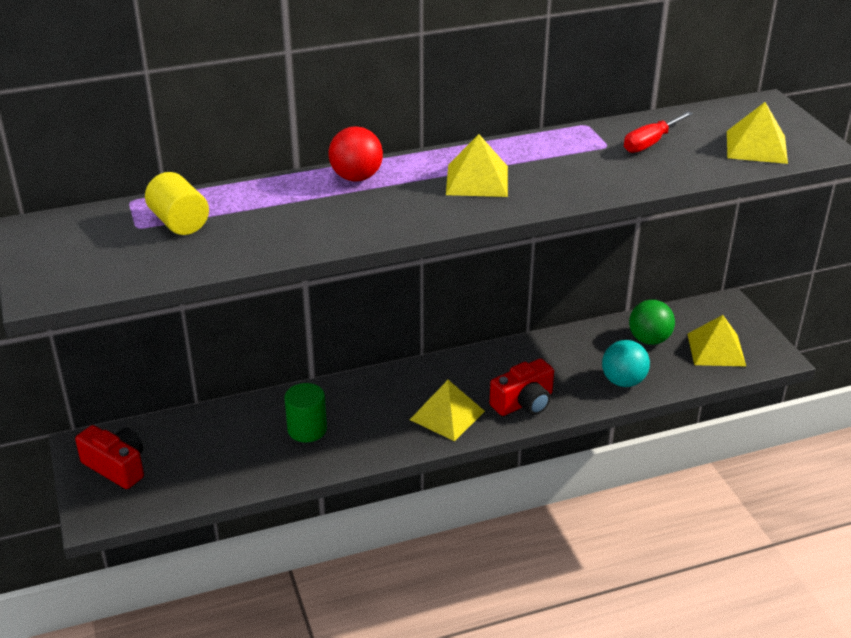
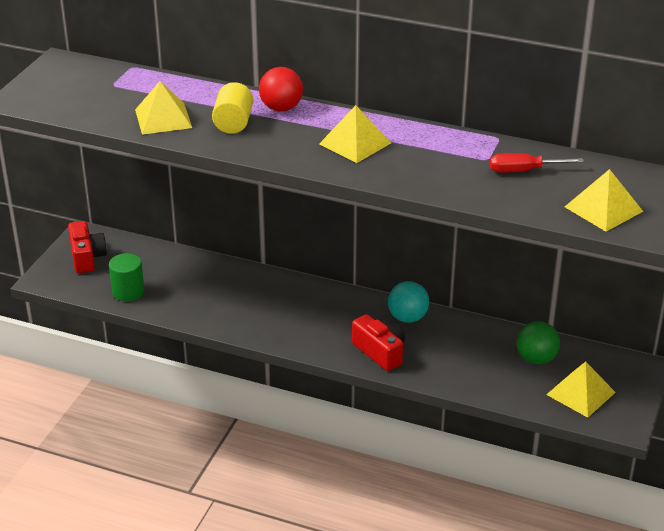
camera: 40 degrees right, 0 degrees up
(179, 222) = (138, 92): yellow cylinder -> yellow cylinder (233, 123)
(307, 429) = (218, 293): green cylinder -> green cylinder (128, 292)
(447, 415) = (317, 332): yellow pyramid -> yellow pyramid (163, 118)
(524, 403) = (380, 352): red camera -> red camera turned 135 degrees counterclockwise
(623, 381) = (473, 376): turquoise ball -> turquoise ball (407, 318)

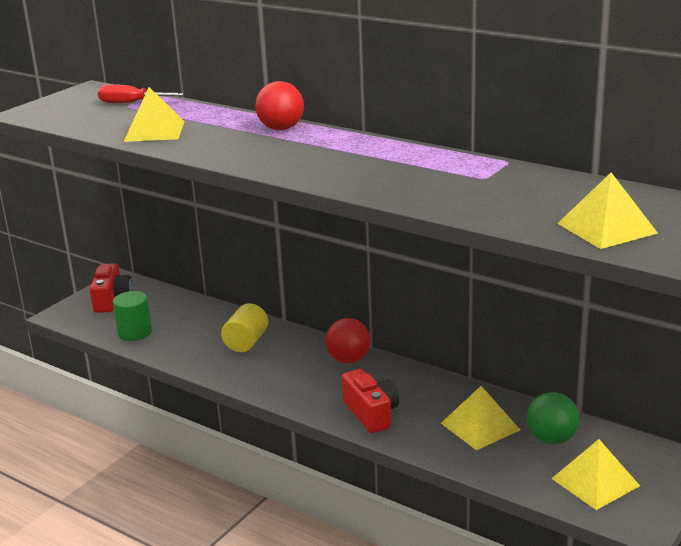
camera: 15 degrees right, 10 degrees down
(233, 123) = (223, 137): yellow cylinder -> yellow cylinder (246, 342)
(340, 300) = (348, 360): none -> red ball
(355, 143) = (341, 158): yellow pyramid -> yellow pyramid (480, 426)
(407, 318) = (416, 383): turquoise ball -> none
(524, 171) = (524, 190): red screwdriver -> red screwdriver (131, 103)

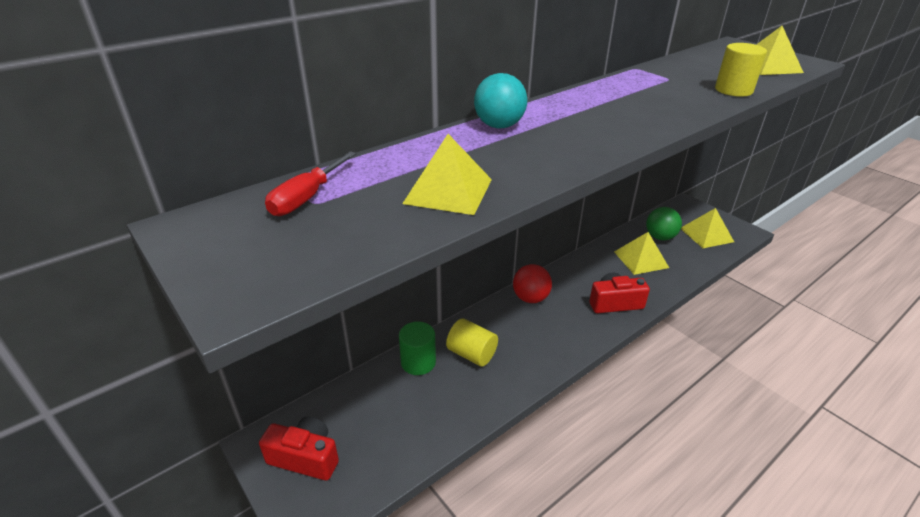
camera: 75 degrees left, 10 degrees up
(135, 333) = (404, 443): green cylinder -> green cylinder (418, 362)
(281, 129) = (499, 126): red ball -> turquoise ball
(472, 209) = (733, 90): none -> yellow cylinder

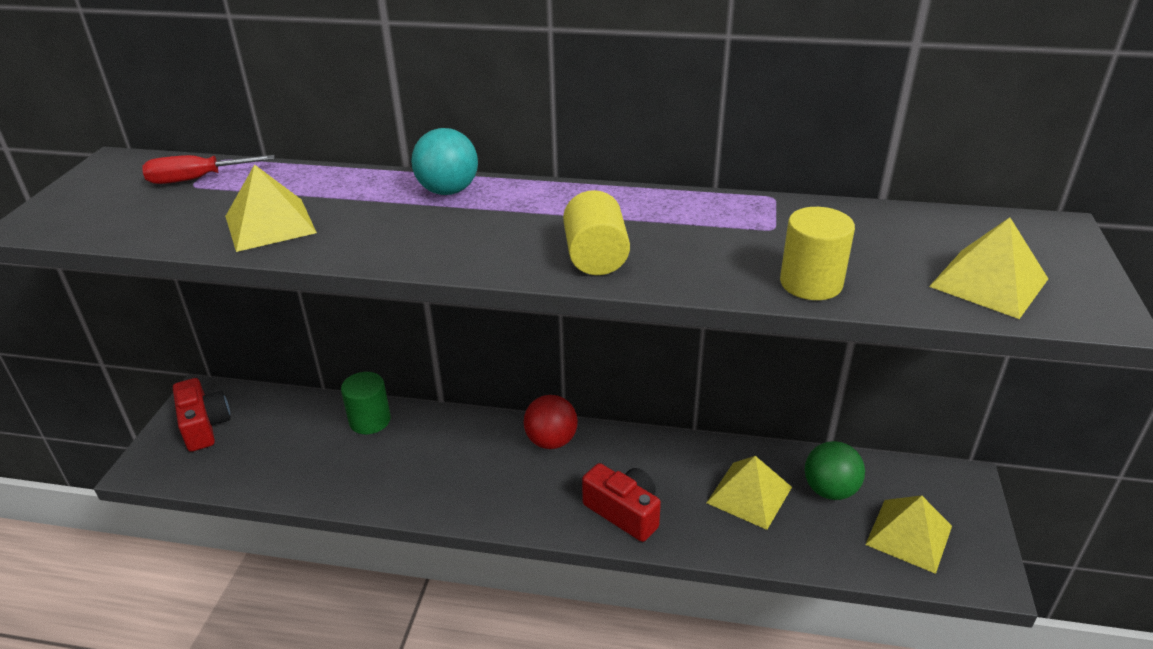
camera: 50 degrees right, 0 degrees up
(472, 354) = (416, 447): yellow cylinder -> yellow cylinder (596, 257)

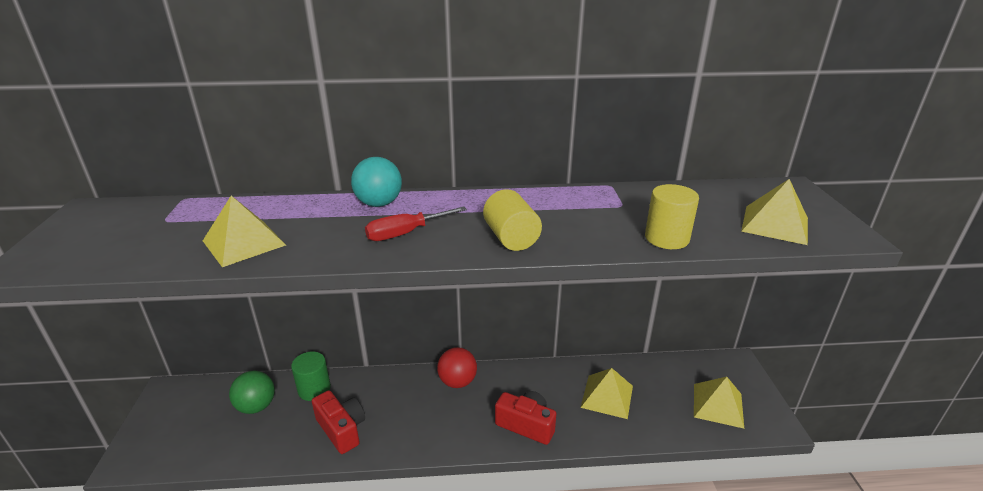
camera: 15 degrees left, 5 degrees down
(197, 179) = (167, 215): red screwdriver -> red screwdriver (406, 233)
(204, 426) = (175, 416): red camera -> red camera (341, 429)
(830, 490) = (657, 383): green ball -> green ball (256, 406)

